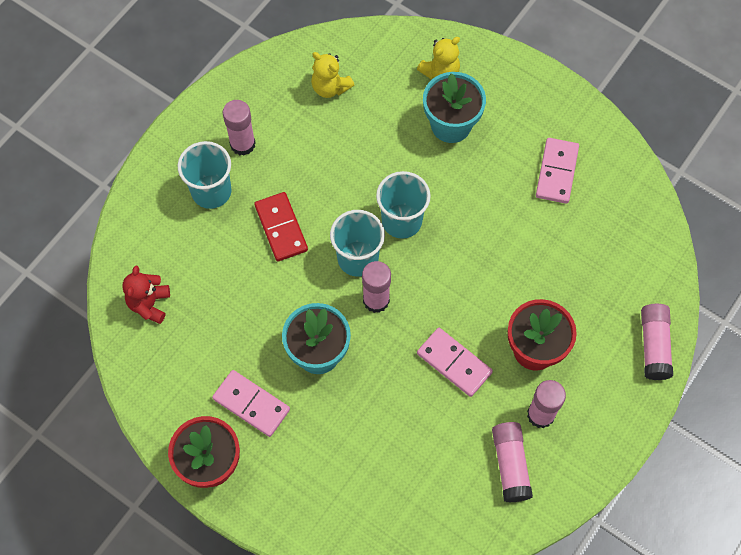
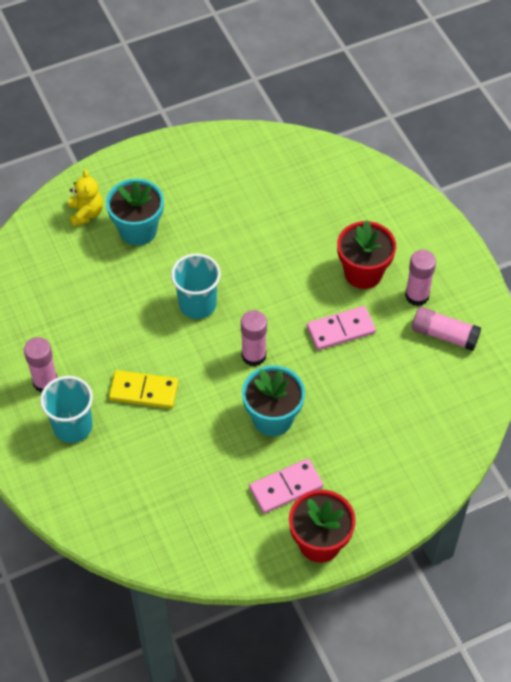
camera: 60 degrees left, 10 degrees down
(149, 304) = (145, 523): red teddy bear -> none
(281, 228) = (144, 391): red domino -> yellow domino
(330, 87) = (41, 294): yellow teddy bear -> none
(358, 258) = (209, 350): turquoise cup -> none
(557, 172) = (228, 184): pink domino -> none
(654, 346) = (407, 200): pink glue stick -> none

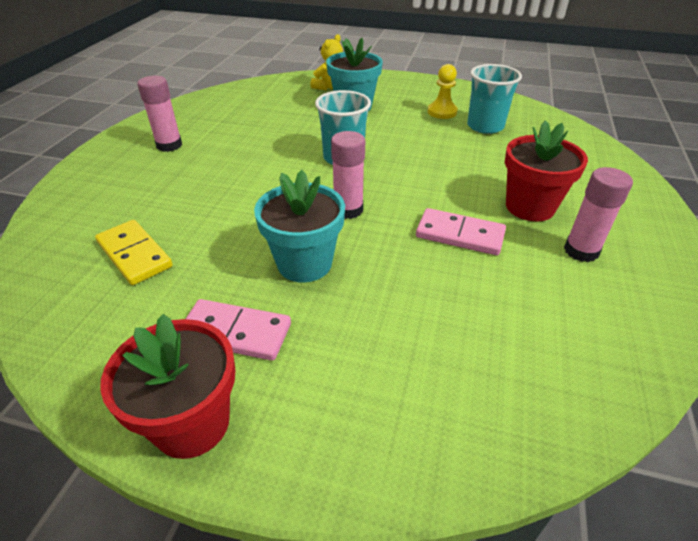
camera: 40 degrees right, 15 degrees down
(72, 426) = (142, 176): turquoise cup -> turquoise cup (485, 126)
(144, 391) = (225, 184): yellow domino -> yellow domino (135, 254)
(218, 192) = (442, 112): none -> yellow pawn
(444, 335) = (591, 302): pink glue stick -> none

